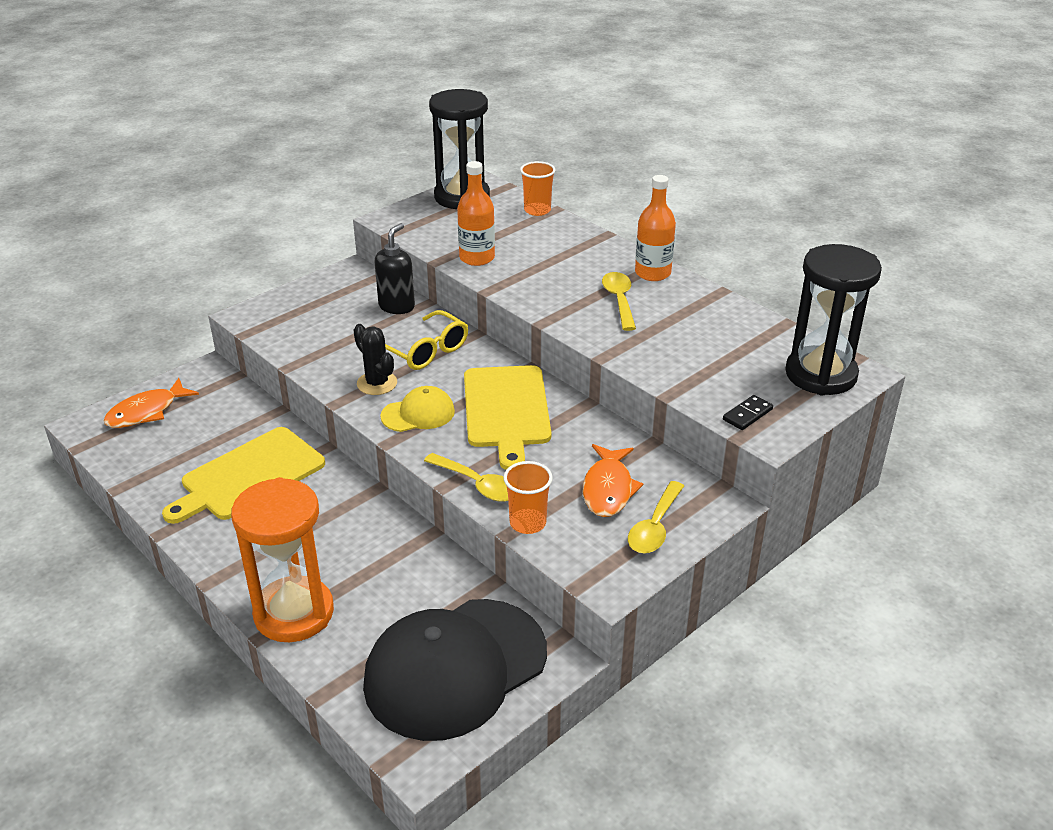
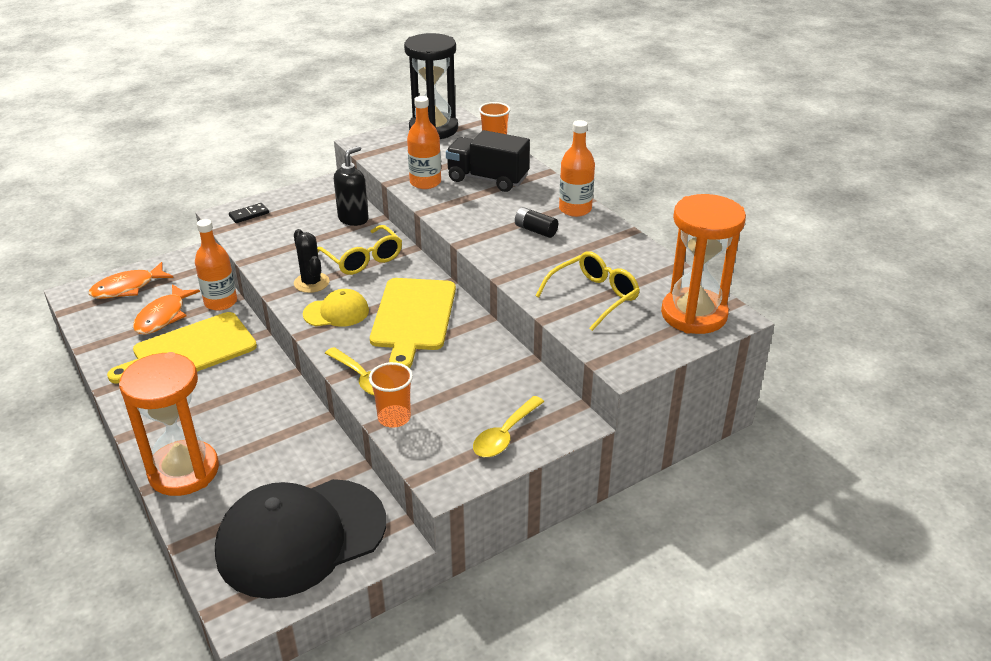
camera: 10 degrees right, 0 degrees up
(264, 417) = (221, 302): none -> orange bottle
(544, 248) = (487, 179): none -> black truck
(608, 489) = (476, 396): orange fish -> orange fish (163, 317)
(619, 300) = (535, 230): yellow spoon -> black battery
(709, 366) = (594, 296): none -> yellow glasses
(747, 414) = (611, 343): black domino -> black domino (249, 214)
(820, 375) = (694, 314): black hourglass -> orange hourglass

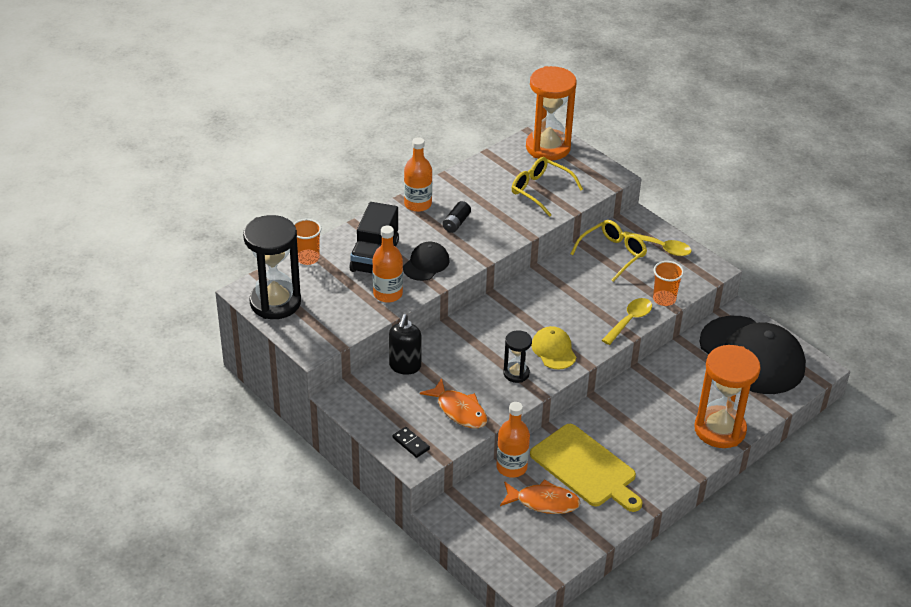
camera: 100 degrees left, 5 degrees up
(127, 288) = (505, 545): orange fish -> orange fish (459, 410)
(311, 283) = (516, 373): black cactus -> black hourglass
(353, 219) = (405, 366): black soap dispenser -> black soap dispenser turned 105 degrees counterclockwise
(363, 259) = (472, 348): yellow glasses -> yellow glasses (613, 254)
(413, 317) = (548, 306): yellow cutting board -> none
(467, 206) = (426, 264): none -> black cap

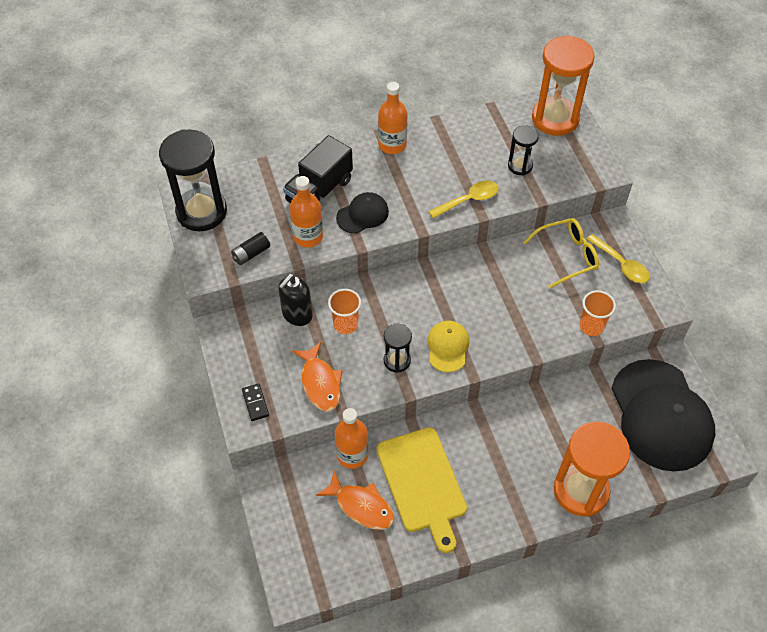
camera: 25 degrees right, 15 degrees up
(307, 258) = (257, 173): orange cup -> orange cup (346, 324)
(456, 223) = (417, 178): black battery -> black battery (251, 254)
(540, 190) = (520, 166): yellow glasses -> black hourglass
(629, 320) = (542, 339): yellow spoon -> yellow spoon (469, 200)

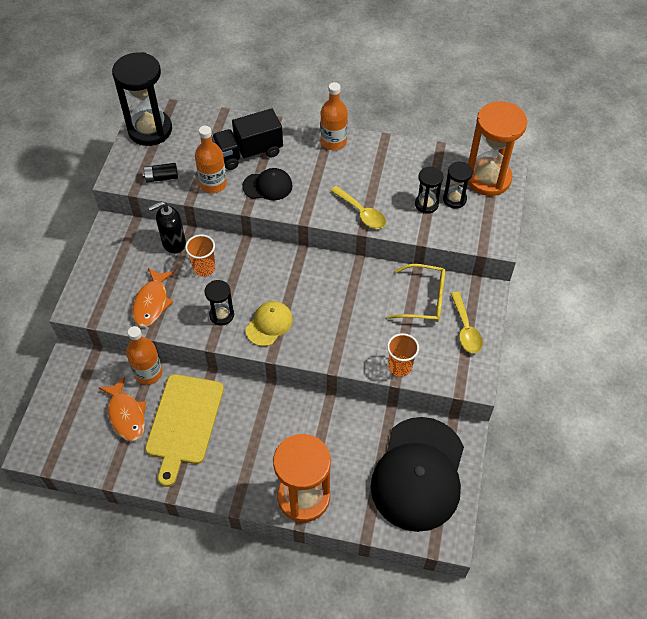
camera: 30 degrees right, 0 degrees up
(255, 403) = (94, 294): black domino -> none
(469, 200) = (361, 213): yellow spoon -> yellow spoon turned 45 degrees clockwise
(540, 150) = (454, 199): none -> black hourglass

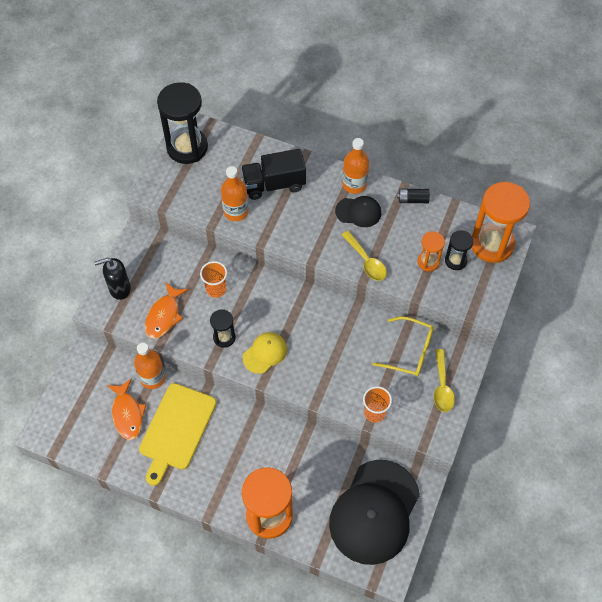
camera: 10 degrees right, 5 degrees up
(161, 177) = (190, 198): black battery -> black battery (413, 200)
(173, 243) = (192, 260): black soap dispenser -> black soap dispenser (119, 289)
(267, 186) = (285, 221): black cap -> black cap (358, 212)
(426, 204) = (428, 262): black hourglass -> orange hourglass

